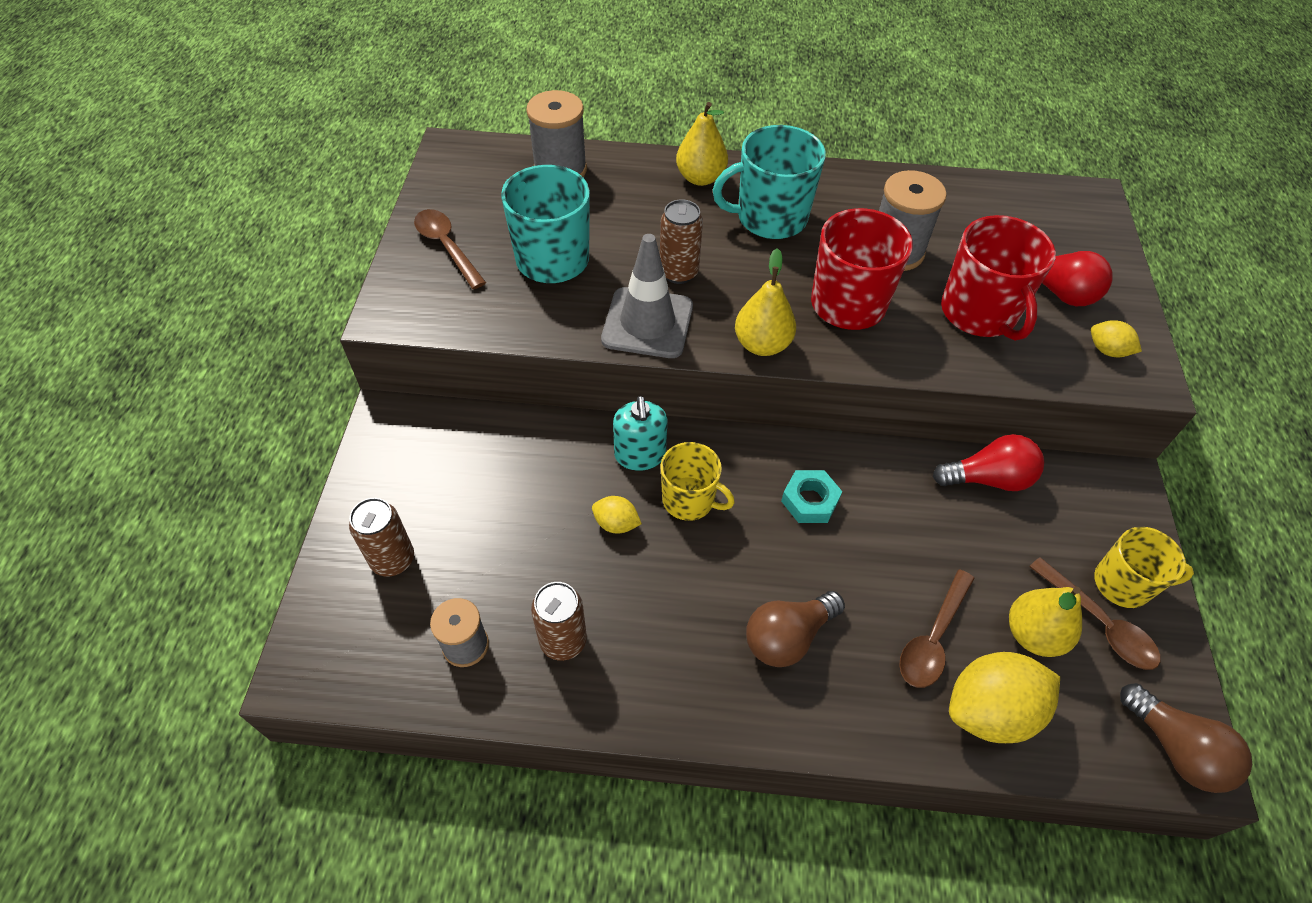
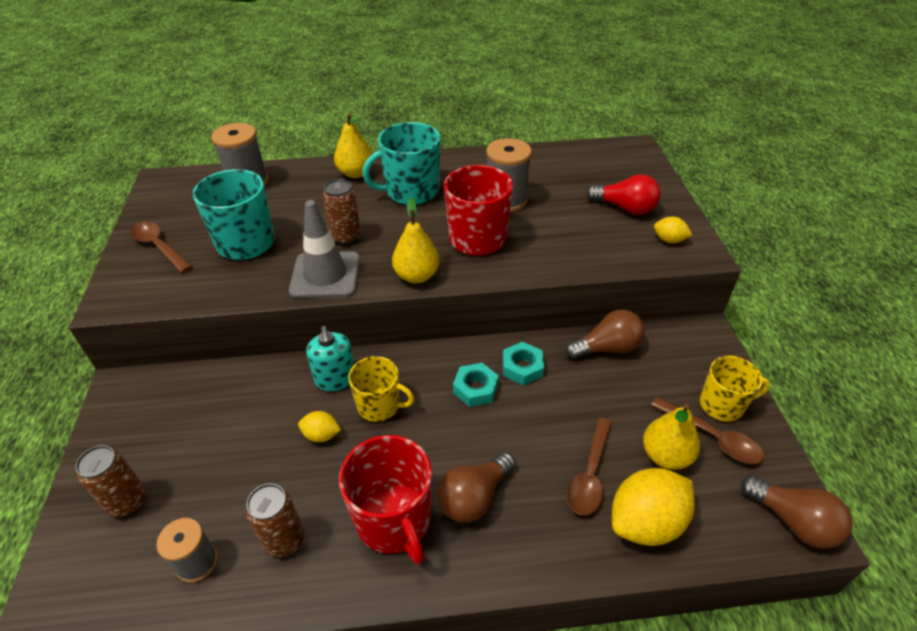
camera: 10 degrees left, 10 degrees down
(873, 484) = (522, 367): none -> turquoise nut
(979, 313) = (574, 230): red mug -> red mug (394, 520)
(988, 479) = (607, 348): red light bulb -> brown light bulb

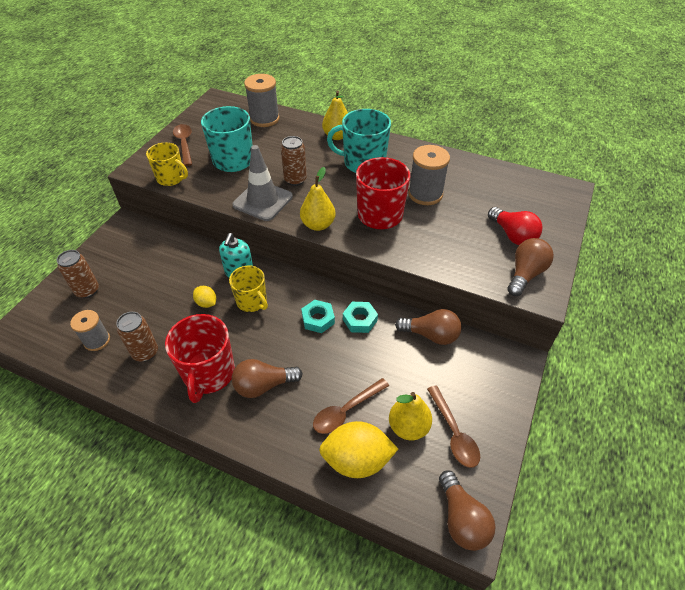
camera: 30 degrees right, 5 degrees up
(669, 240) = (525, 274): yellow lemon -> brown light bulb
(722, 405) = (483, 416): yellow mug -> yellow mug (171, 178)

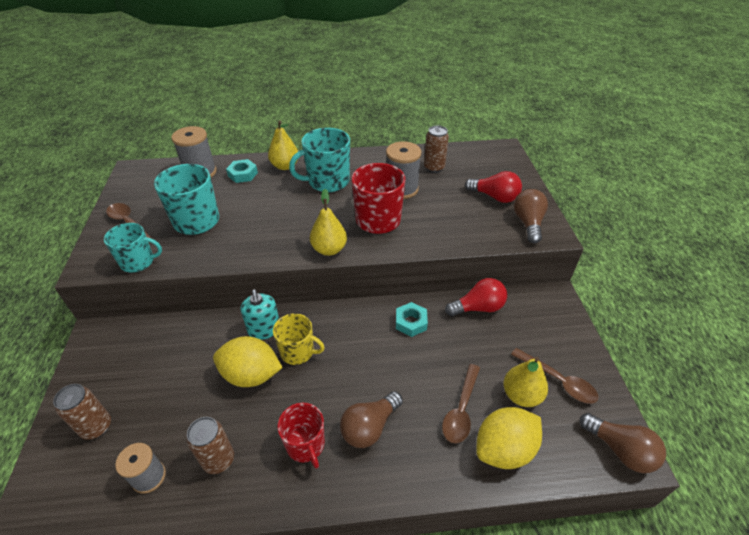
camera: 30 degrees left, 5 degrees down
(171, 178) = (138, 262): yellow mug -> turquoise mug
(206, 303) = (251, 375): yellow lemon -> yellow lemon, size x2.02
(209, 374) = (306, 445): red mug -> red mug, size x0.65
(263, 201) = (257, 248): grey traffic cone -> none
(295, 180) = (275, 217): brown can -> brown can (434, 168)
(318, 319) = (373, 339): turquoise nut -> turquoise nut (243, 174)
(431, 335) = (478, 308): brown light bulb -> red light bulb

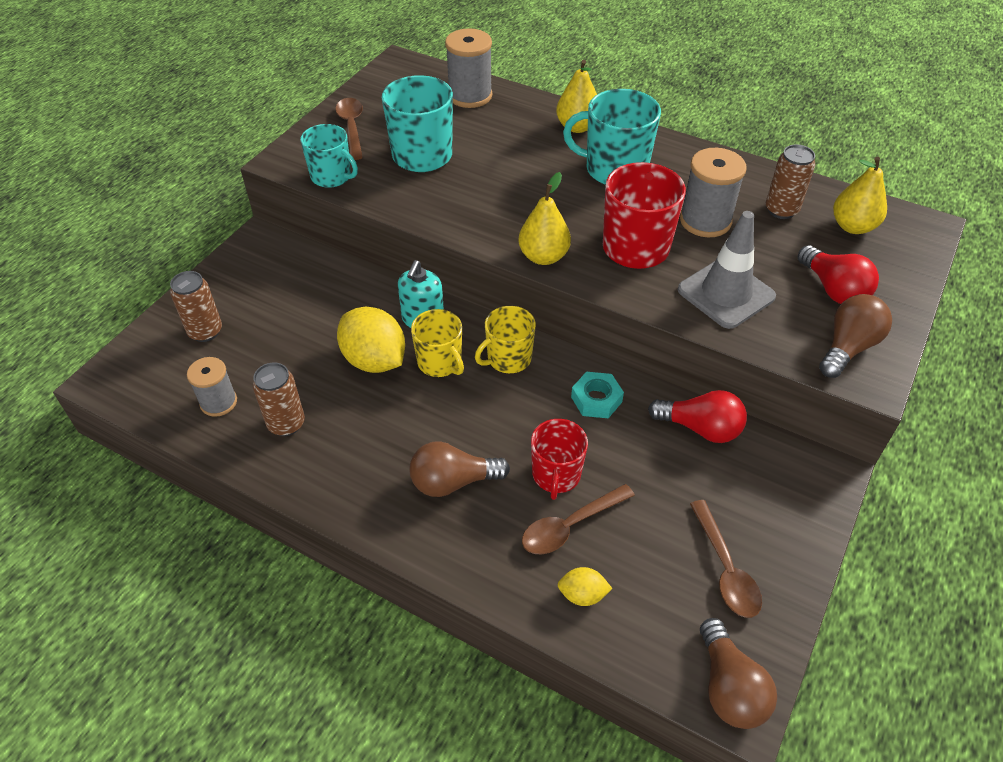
camera: 35 degrees right, 5 degrees up
(243, 174) = (517, 118): turquoise nut -> none
(306, 445) = (375, 459): red mug -> red mug (556, 475)
(339, 326) = (508, 358): none -> yellow mug
(447, 223) = (726, 293): none -> grey traffic cone
(504, 449) = (582, 595): yellow lemon -> yellow lemon, size x0.49
(521, 395) = (659, 555): yellow pear -> yellow pear (852, 226)

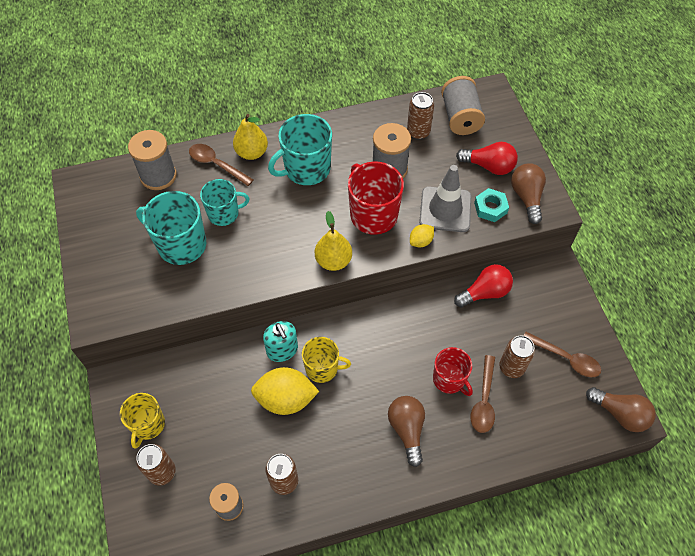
camera: 45 degrees left, 10 degrees up
(332, 176) = (143, 306): turquoise mug -> turquoise mug (224, 213)
(352, 127) = (109, 259): brown spoon -> brown spoon (216, 164)
(453, 481) = (407, 430): brown light bulb -> brown light bulb turned 135 degrees clockwise
(508, 358) = (355, 334): yellow mug -> yellow mug (148, 425)
(582, 595) = (525, 430): yellow lemon -> yellow lemon (421, 241)
(596, 399) = (423, 319): turquoise nut -> turquoise nut (490, 208)
(643, 522) = (511, 367): none -> brown can
(852, 226) = (460, 117): yellow pear -> grey spool

